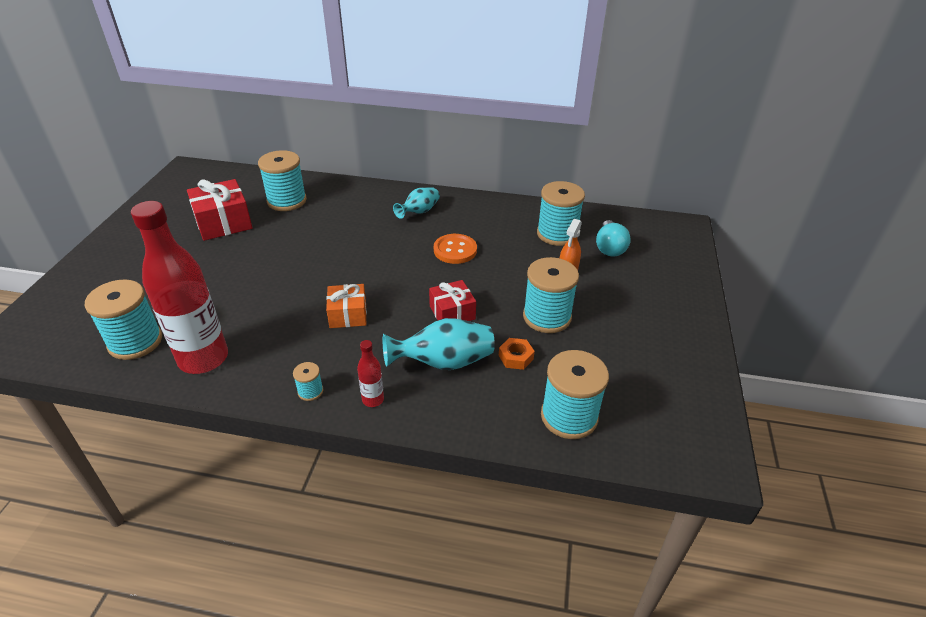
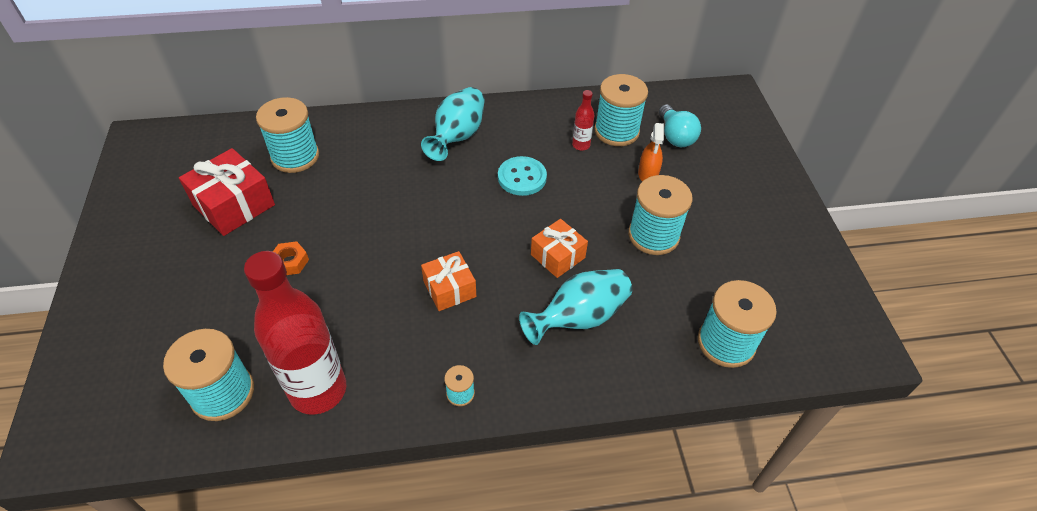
camera: 20 degrees left, 10 degrees up
(373, 399) = (530, 383): red bottle -> red bottle (581, 145)
(419, 212) = (457, 136): turquoise vase -> turquoise vase, size x1.54
(452, 312) = (558, 256): red gift -> orange gift
(455, 250) = (522, 177): orange button -> turquoise button
(515, 357) = (646, 291): orange nut -> orange nut (290, 262)

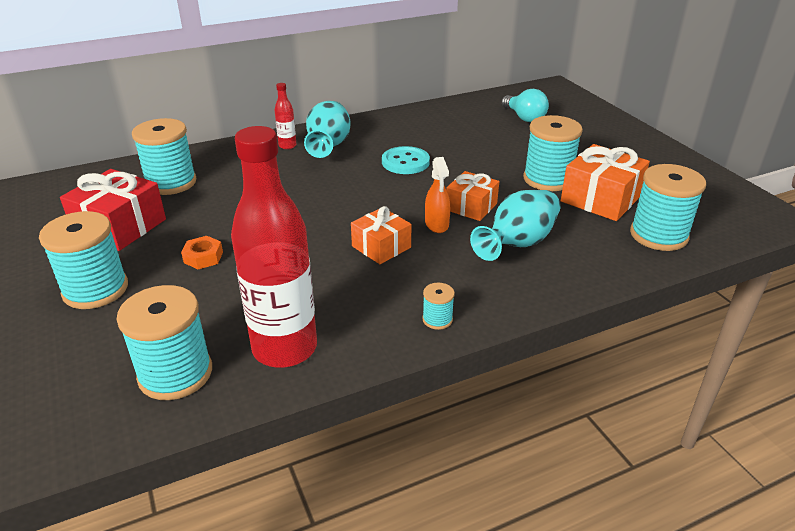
camera: 15 degrees left, 15 degrees down
(581, 145) = (446, 134): red bottle -> red bottle (287, 146)
(616, 131) = (472, 122): turquoise spool -> turquoise spool (95, 290)
(648, 174) = (517, 143): orange spray bottle -> orange spray bottle (436, 224)
(694, 277) = (600, 199): none -> orange gift

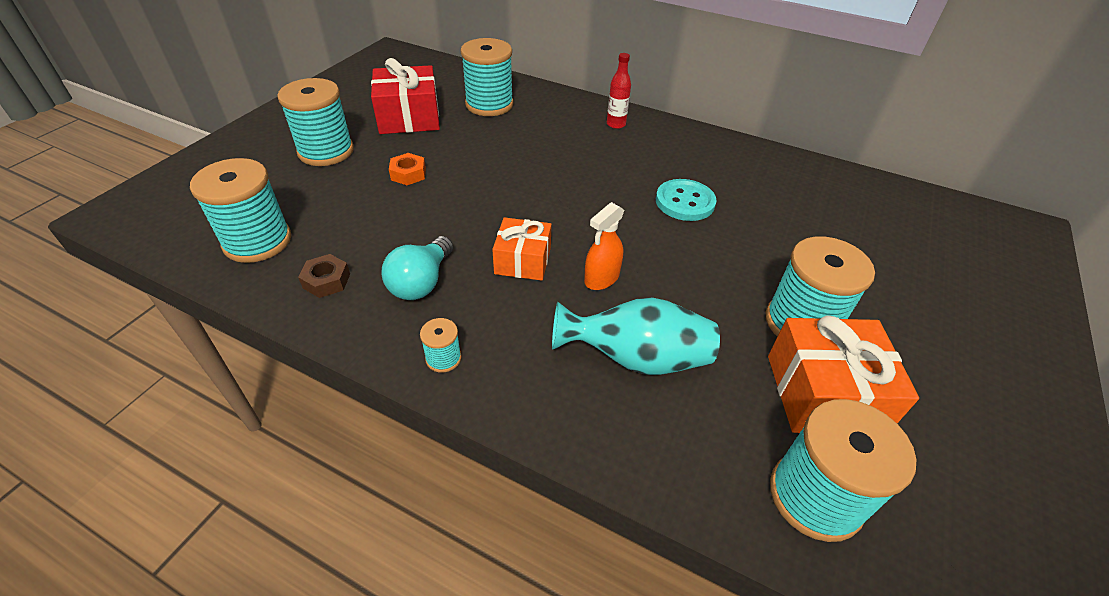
camera: 50 degrees right, 10 degrees up
(285, 348) = (326, 281): red bottle -> brown nut
(329, 146) = (647, 144): turquoise vase -> none
(471, 207) = (663, 287): orange gift -> none
(524, 117) = (908, 239): turquoise light bulb -> turquoise light bulb (421, 282)

